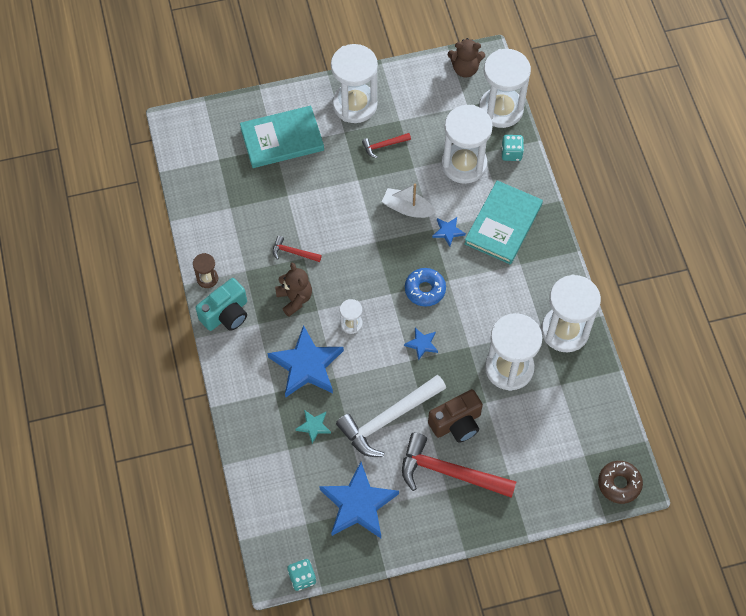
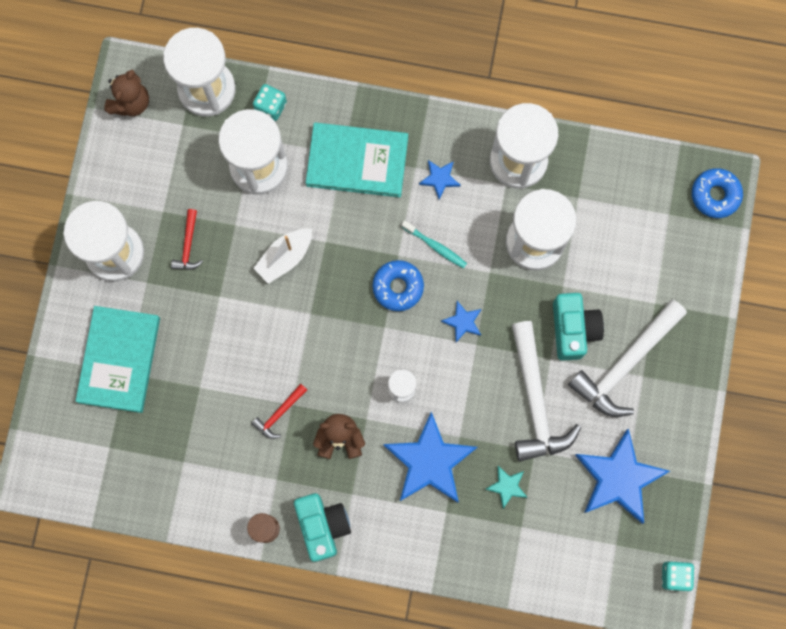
camera: 65 degrees left, 15 degrees up
(448, 231) = (337, 226): blue star -> blue star (439, 179)
(449, 472) = (625, 364): red hammer -> white hammer
(456, 423) = (573, 329): brown camera -> turquoise camera
(468, 302) = (435, 246): none -> turquoise toothbrush
(503, 224) = (357, 161): turquoise book -> turquoise book turned 45 degrees counterclockwise
(619, 484) = (715, 195): brown donut -> blue donut

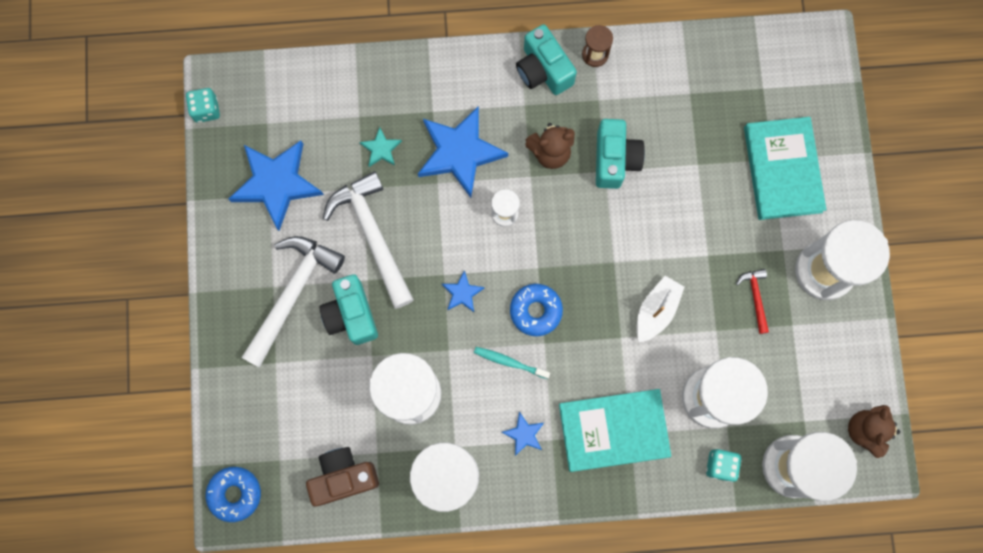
camera: 165 degrees right, 0 degrees up
(279, 413) = (614, 159): red hammer -> turquoise camera
(613, 184) = (344, 477): none -> brown camera

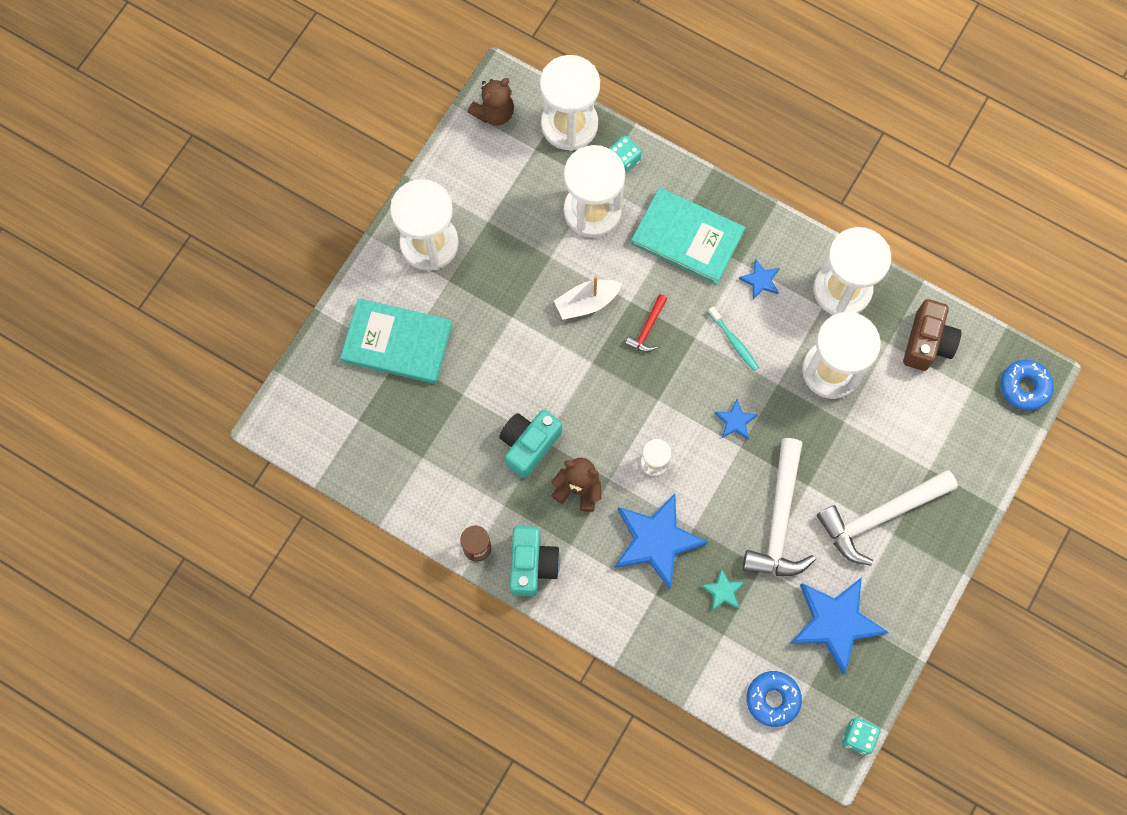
camera: 145 degrees left, 5 degrees down
(344, 477) = (927, 342): brown camera -> brown camera turned 90 degrees counterclockwise
(351, 314) = (840, 465): turquoise camera -> none
(535, 311) = (684, 367): blue donut -> blue donut (772, 699)
(755, 297) = (500, 260): red hammer -> red hammer (647, 328)
(782, 169) = (397, 342): turquoise book -> turquoise book turned 75 degrees clockwise

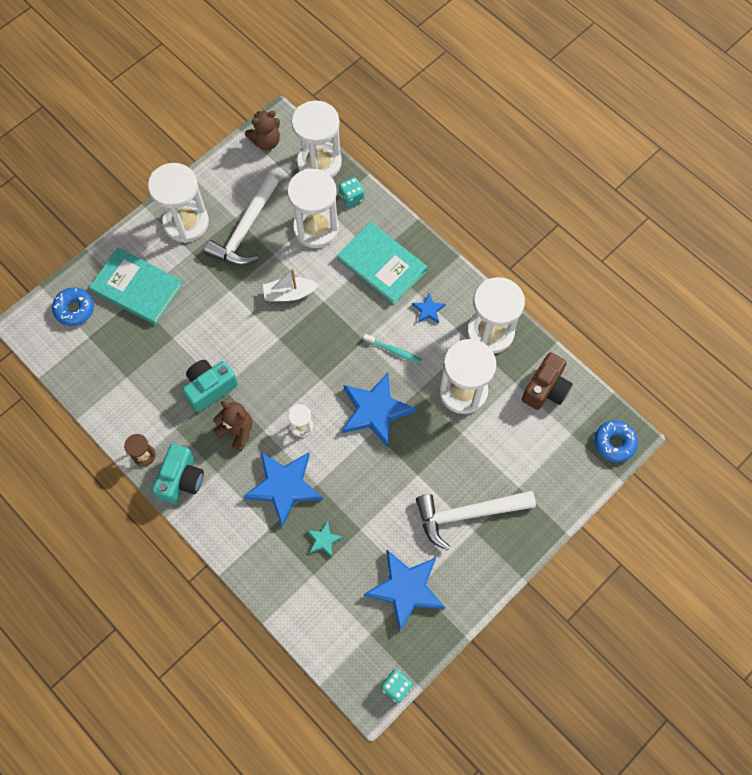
camera: 15 degrees right, 5 degrees down
(647, 328) = (329, 324): red hammer -> none
(734, 341) = (393, 350): turquoise toothbrush -> turquoise toothbrush turned 45 degrees counterclockwise
(735, 421) = (375, 411): blue star -> blue star, size x2.19
(772, 699) = (336, 637): blue donut -> blue donut (74, 309)
(779, 520) = (386, 495): white hammer -> white hammer (245, 230)

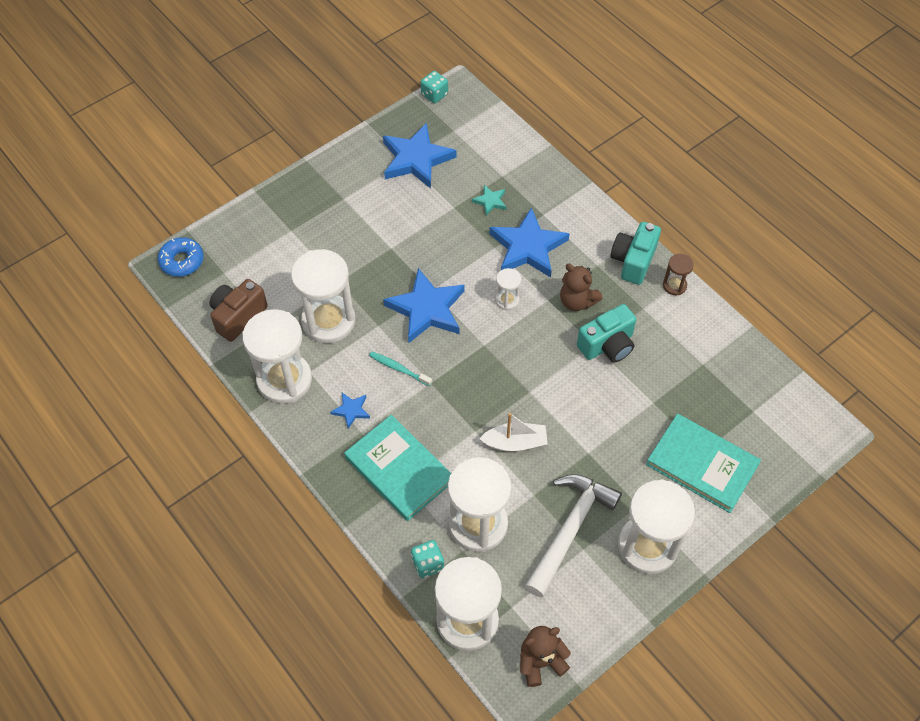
camera: 175 degrees left, 10 degrees down
(74, 309) = (775, 444): blue donut -> none
(467, 514) = (346, 212): white hammer -> none

